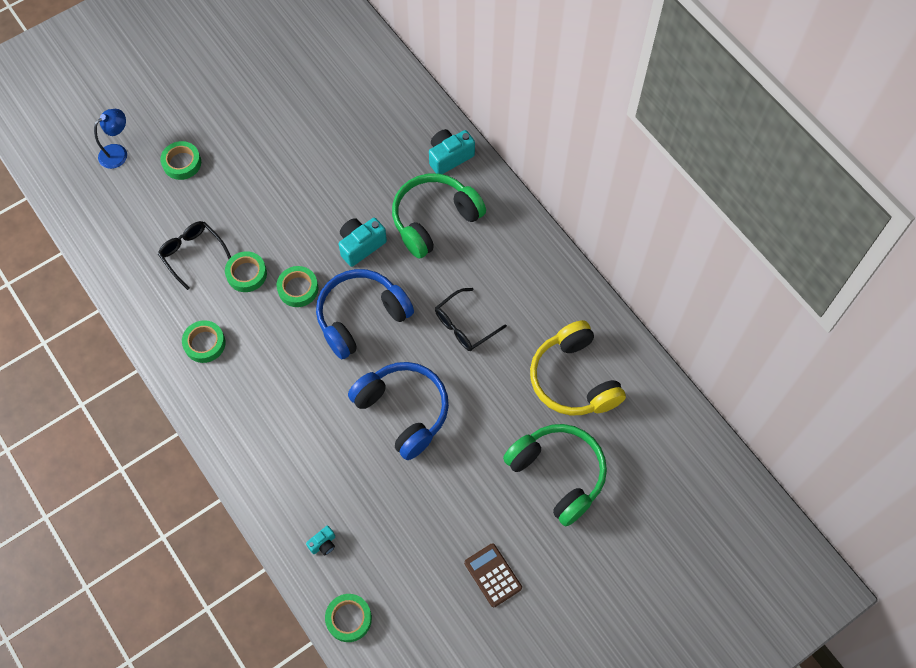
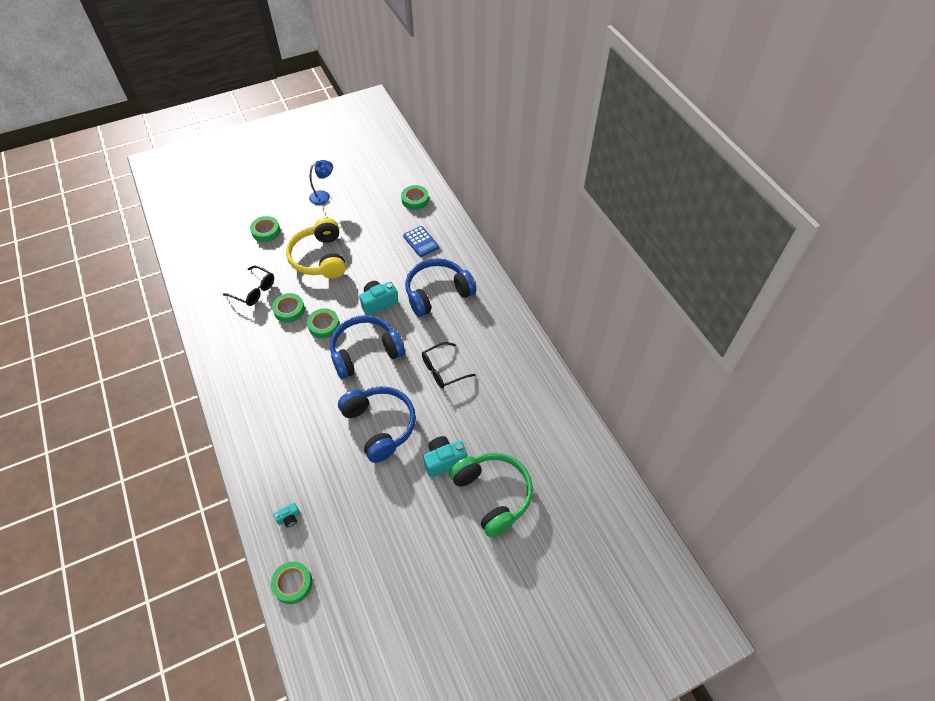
camera: 10 degrees right, 10 degrees down
(118, 152) = (224, 219): blue lamp -> blue lamp (323, 196)
(192, 253) = (254, 291): black glasses -> black glasses turned 150 degrees clockwise
(204, 343) = (243, 353): green tape -> green tape (415, 200)
(395, 147) = (421, 242): none -> blue calculator
(434, 220) = (437, 293): green headphones -> blue headphones
(449, 157) = (458, 253): turquoise camera -> turquoise camera (444, 461)
(493, 575) = (421, 568): brown calculator -> none
(573, 379) = (520, 423): yellow headphones -> yellow headphones (320, 258)

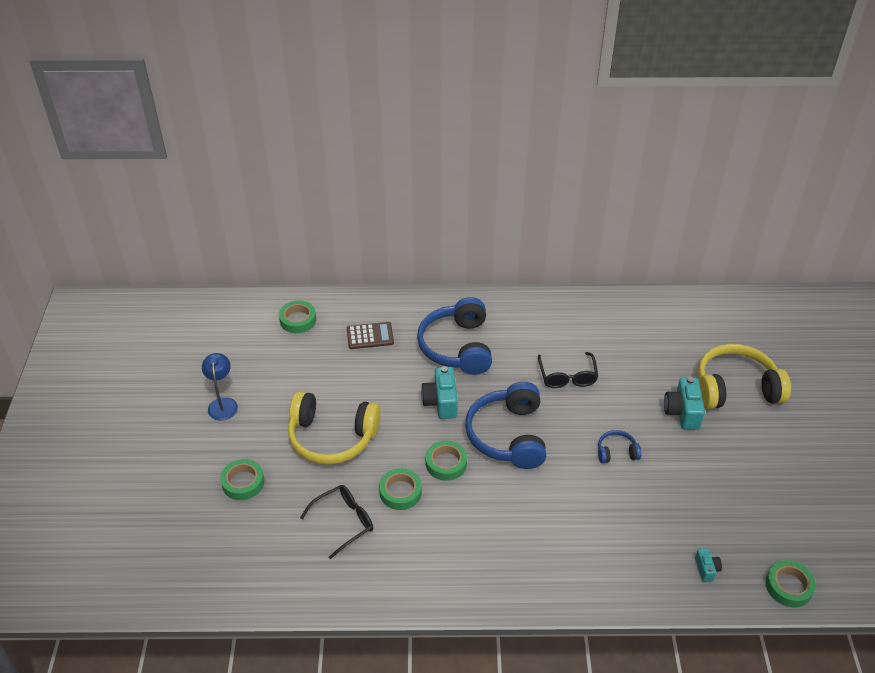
camera: 65 degrees left, 10 degrees down
(380, 426) = (616, 452): blue headphones -> blue headphones, size x0.46
(421, 242) = (370, 336): blue calculator -> brown calculator
(493, 495) = (735, 388): green headphones -> yellow headphones

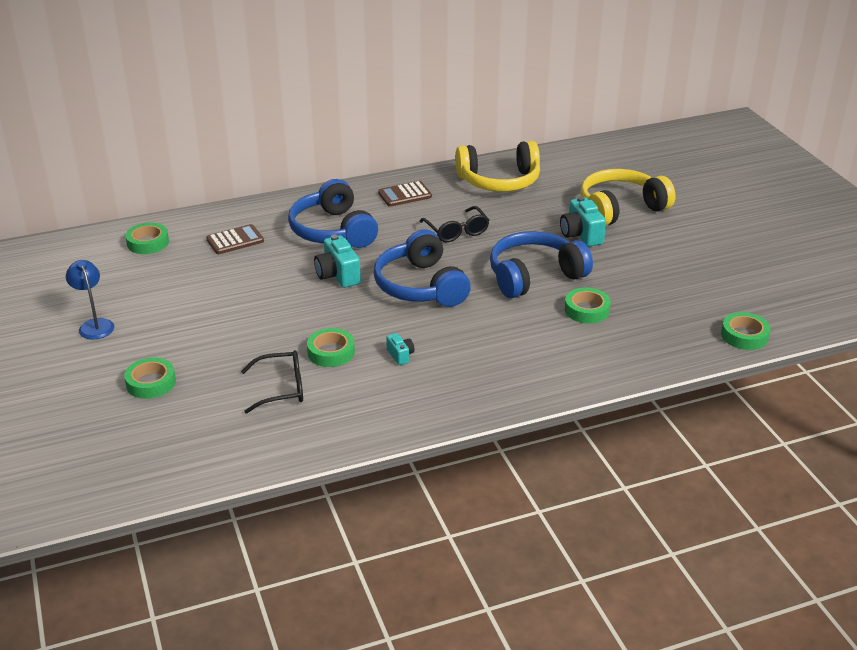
camera: 20 degrees left, 10 degrees down
(332, 437) = (234, 326): yellow headphones -> yellow headphones (499, 181)
(344, 522) = (282, 388): black glasses -> black glasses turned 45 degrees clockwise
(446, 463) = (368, 320): green tape -> green tape (587, 310)
(538, 318) = (405, 195): none -> brown calculator
(616, 452) = (534, 276): blue headphones -> blue headphones, size x2.17
(706, 569) = (664, 341): turquoise camera -> turquoise camera (400, 355)

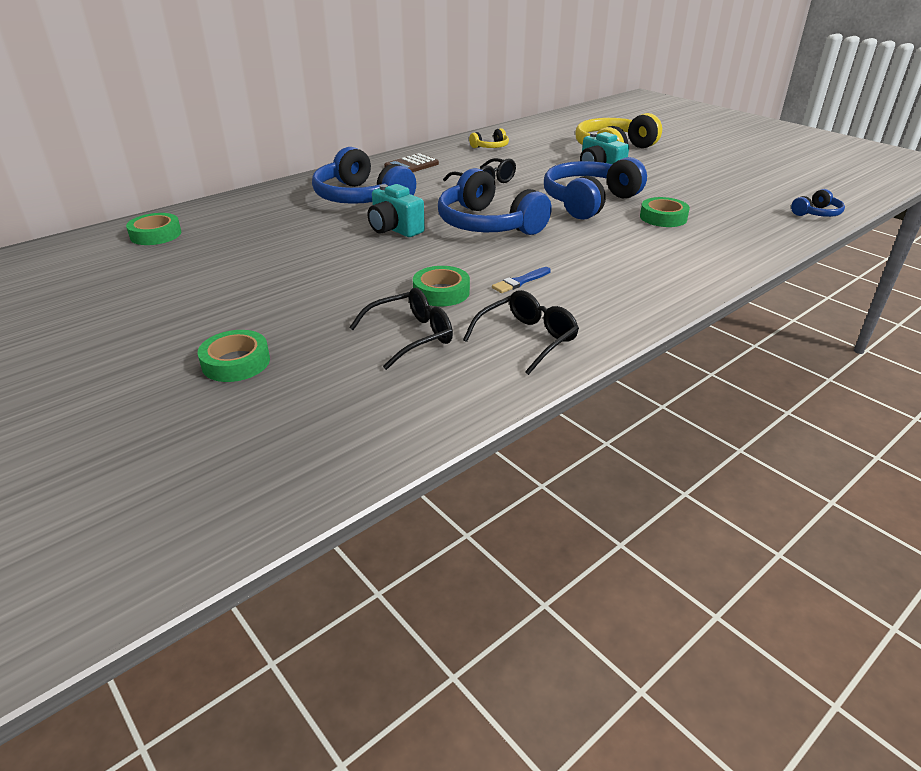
camera: 20 degrees left, 0 degrees up
(94, 325) = (124, 317): blue lamp -> none
(235, 240) = (259, 219): brown calculator -> none
(364, 411) = (527, 339): none -> black glasses
(400, 355) = (520, 282): turquoise camera -> blue brush
(499, 181) = (490, 147): yellow headphones -> yellow headphones, size x0.46
(744, 335) = (816, 213): green tape -> blue headphones

